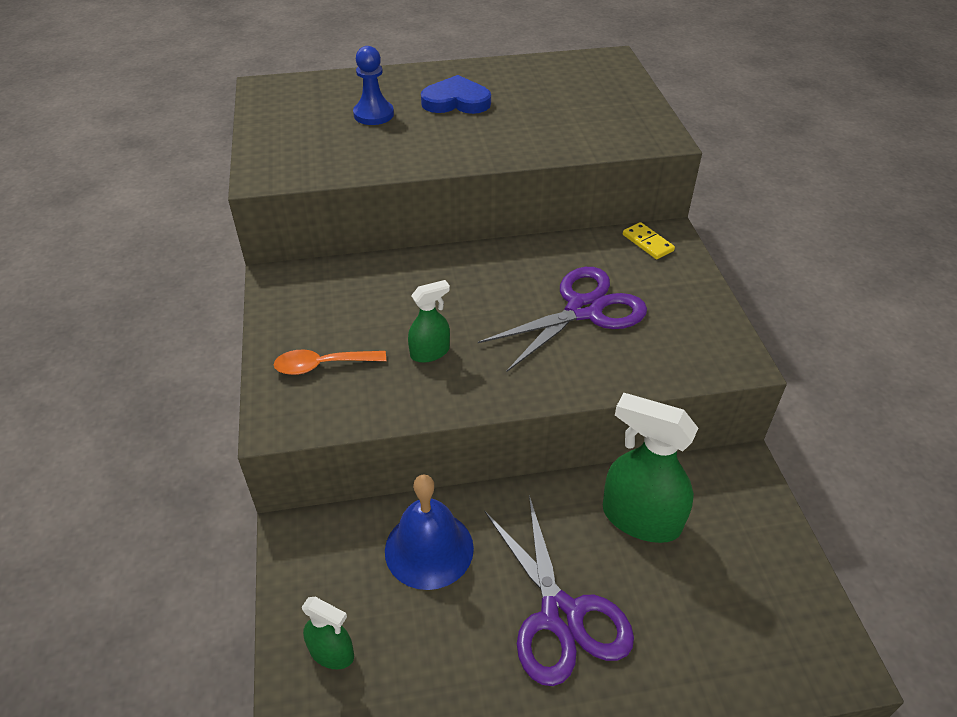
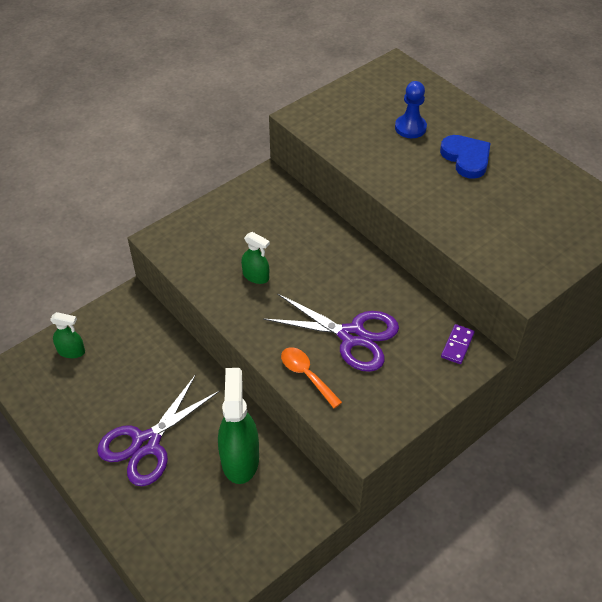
camera: 60 degrees right, 5 degrees up
(322, 365) = (212, 234): orange spoon -> orange spoon (306, 375)
(332, 653) = (71, 351): green spray bottle -> green spray bottle turned 75 degrees counterclockwise
(429, 549) = (155, 361): blue bell -> none
(647, 243) = (457, 345): yellow domino -> purple domino

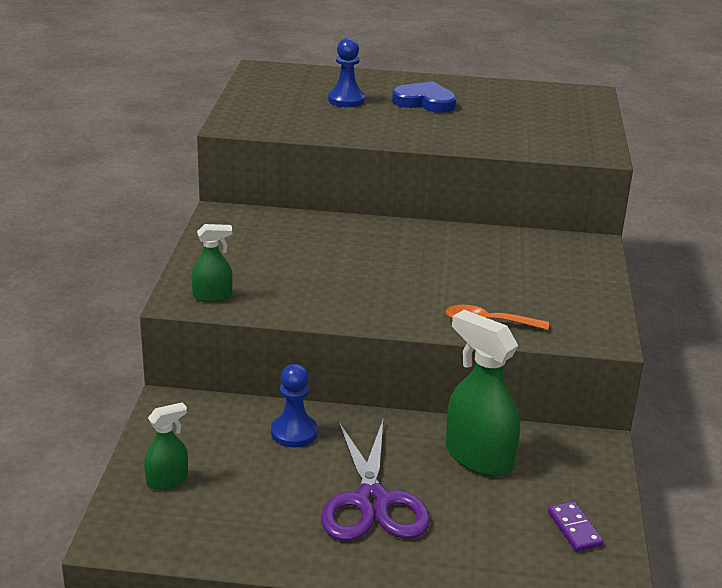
camera: 45 degrees left, 20 degrees down
(166, 365) = (294, 432): none -> blue pawn
(256, 276) = (328, 282): green spray bottle -> green spray bottle (212, 296)
(352, 336) = (481, 280): purple scissors -> none
(457, 345) = (569, 246): purple domino -> purple domino (574, 529)

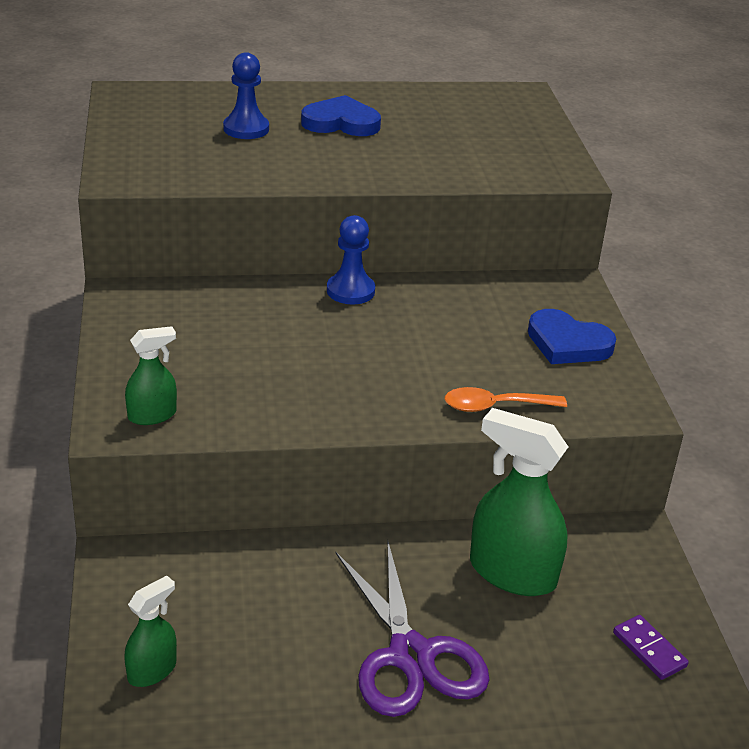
camera: 15 degrees left, 5 degrees up
(294, 432) = (286, 575): blue pawn -> blue pawn (350, 291)
(570, 286) = (567, 343): none -> blue heart

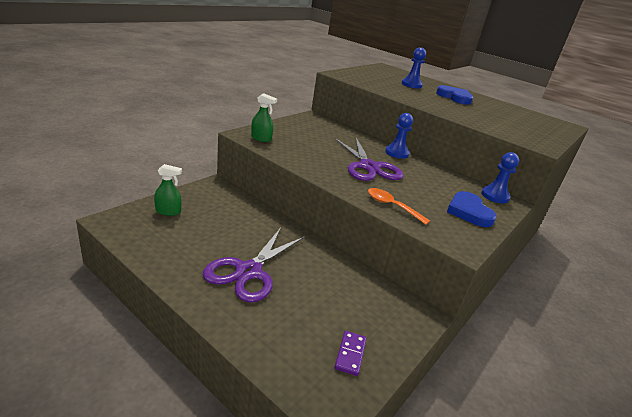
camera: 45 degrees right, 5 degrees down
(367, 353) = (368, 167): none -> purple scissors
(512, 573) = (337, 282): green spray bottle -> none
(551, 288) = (495, 196): none -> blue pawn

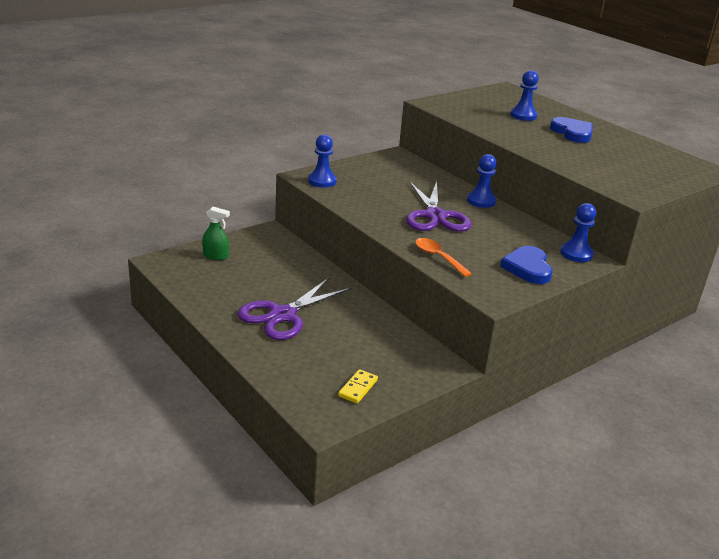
camera: 15 degrees right, 0 degrees up
(261, 138) = (322, 181): green spray bottle -> blue pawn
(350, 354) = (358, 388): purple domino -> yellow domino

